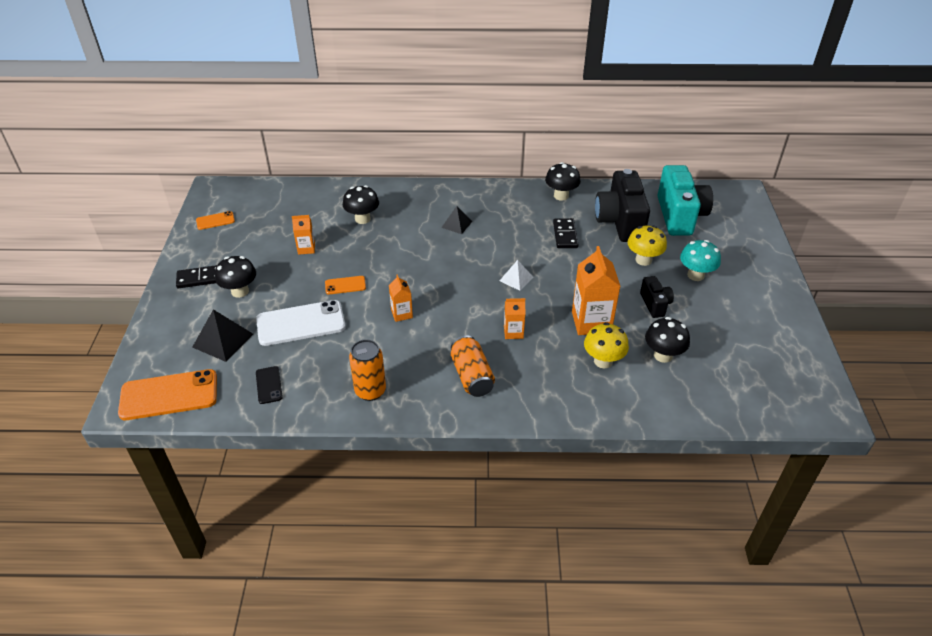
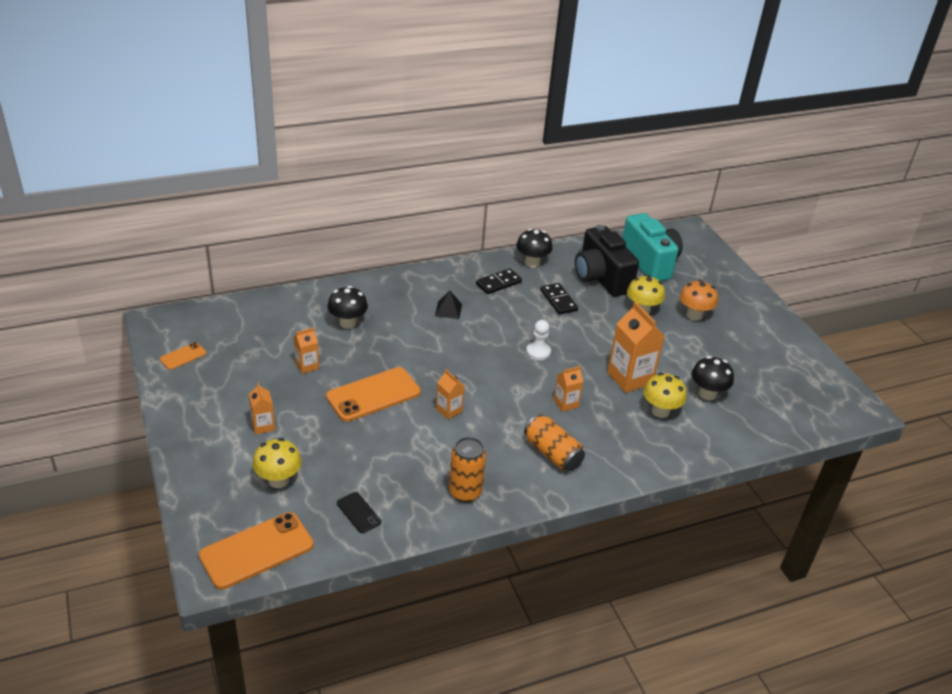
camera: 25 degrees left, 5 degrees down
(200, 278) = (208, 422): black domino -> black domino (498, 283)
(223, 340) = (278, 480): black pyramid -> yellow mushroom
(240, 291) = (263, 426): black mushroom -> orange carton
(301, 323) = (351, 443): white phone -> none
(345, 285) = (373, 395): orange phone -> orange phone, size x2.03
(516, 279) = (538, 352): white pyramid -> white pawn
(655, 304) = (675, 349): black camera -> none
(695, 275) = (694, 315): turquoise mushroom -> orange mushroom

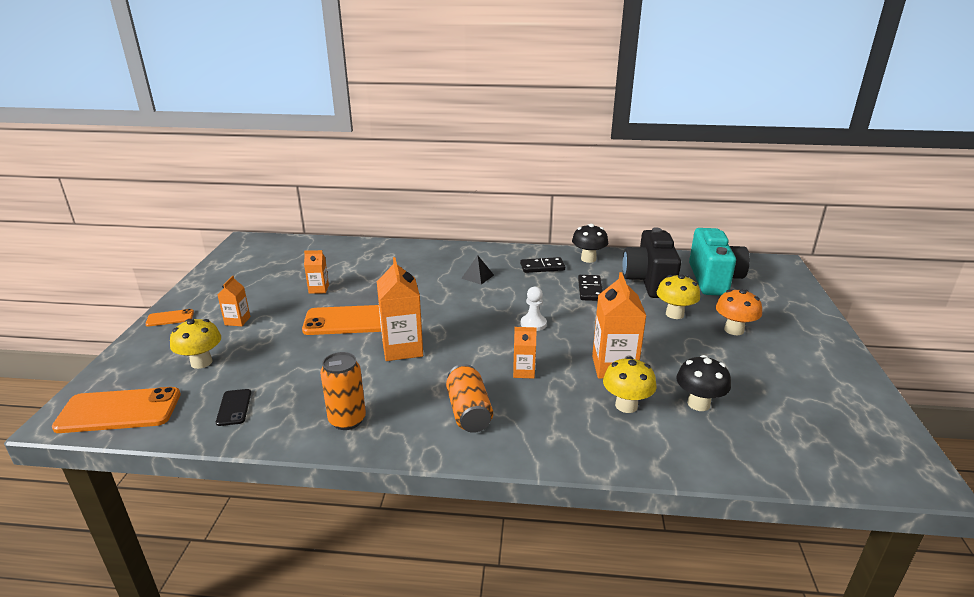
camera: 30 degrees right, 10 degrees down
(183, 356) = (237, 264): orange phone -> orange phone (170, 318)
(348, 323) = (383, 268): black mushroom -> none
(449, 410) = (402, 348): orange carton -> orange carton, size x1.86

